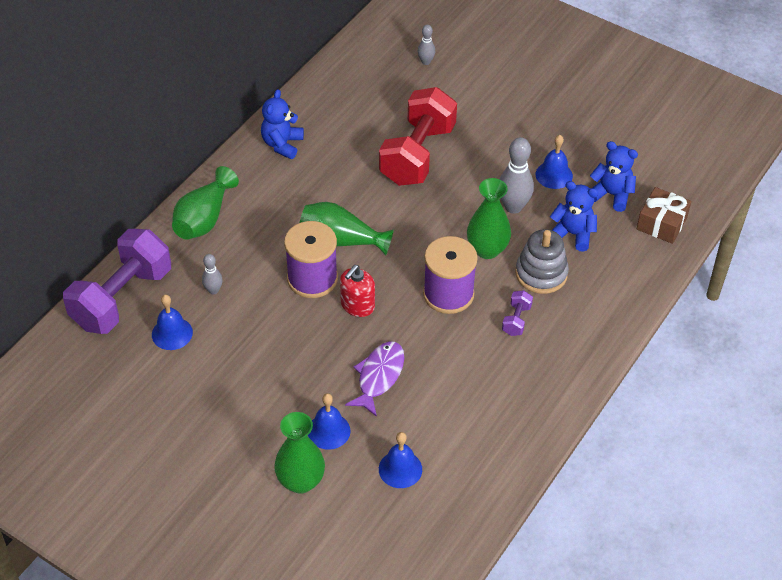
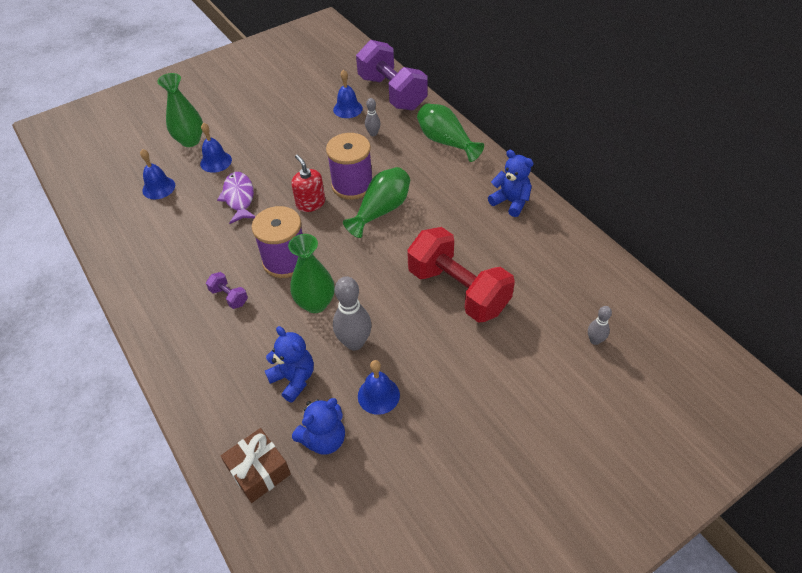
camera: 115 degrees right, 0 degrees up
(379, 376) = (239, 197): purple fish -> purple fish turned 150 degrees counterclockwise
(541, 274) = (264, 334): grey stacking toy -> none
(572, 234) = (294, 379): blue teddy bear -> blue teddy bear turned 90 degrees counterclockwise

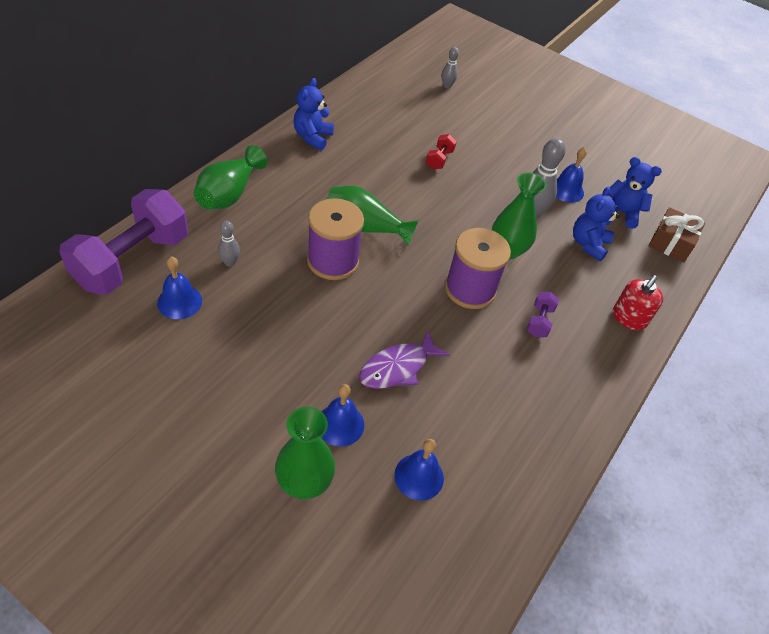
camera: 120 degrees left, 0 degrees up
(310, 203) = (377, 291): red soap dispenser -> red soap dispenser (629, 318)
(458, 290) = (439, 159): red dumbbell -> red dumbbell, size x0.40

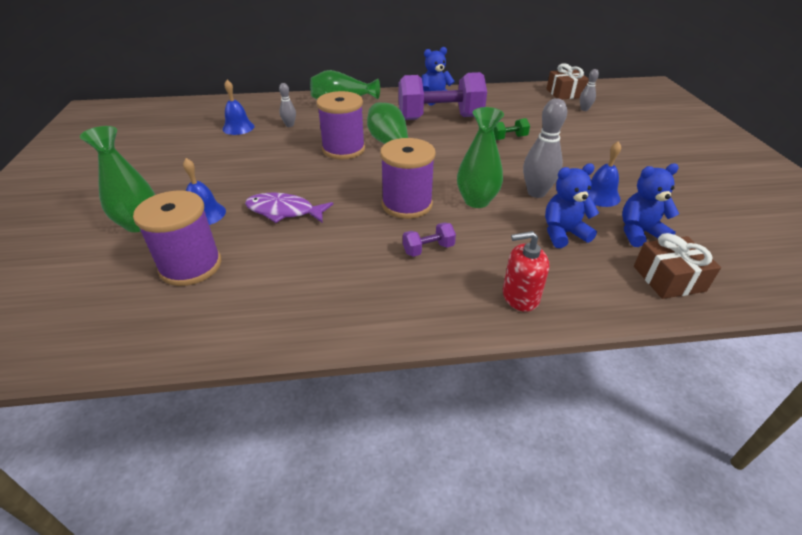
camera: 55 degrees right, 10 degrees down
(132, 261) = (249, 105): purple dumbbell -> purple dumbbell (440, 118)
(407, 69) = (565, 93): none -> brown gift
(419, 476) = (190, 266): blue bell -> purple spool
(439, 159) = (508, 138): red dumbbell -> green dumbbell
(621, 213) = (639, 233): blue teddy bear -> blue teddy bear turned 90 degrees counterclockwise

